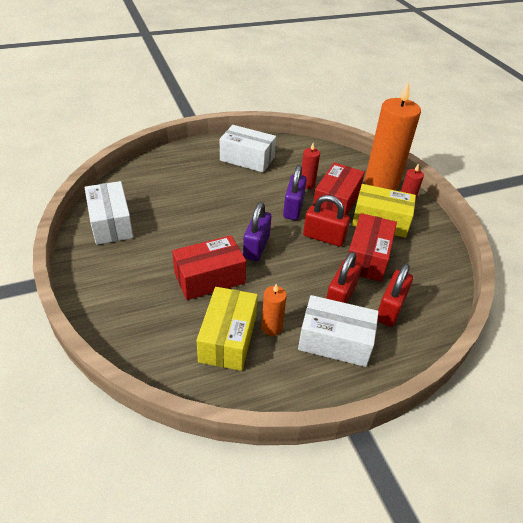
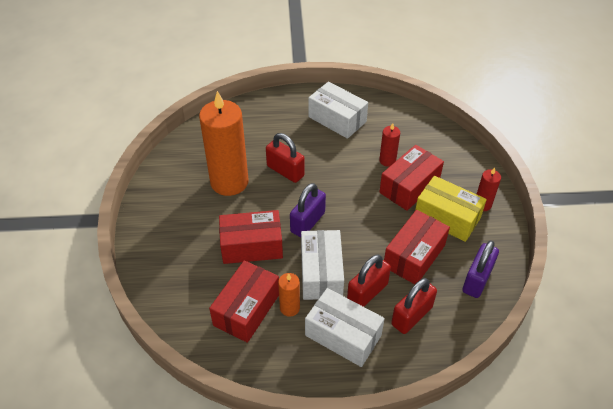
camera: 20 degrees right, 5 degrees up
(111, 223) = (182, 171): white box -> white box (321, 273)
(228, 338) = (246, 309): yellow box -> red box
(293, 208) = (361, 186): purple padlock -> purple padlock (477, 280)
(324, 237) = (379, 225): red padlock -> red padlock (285, 171)
(381, 183) = (469, 172): orange candle -> orange candle (229, 182)

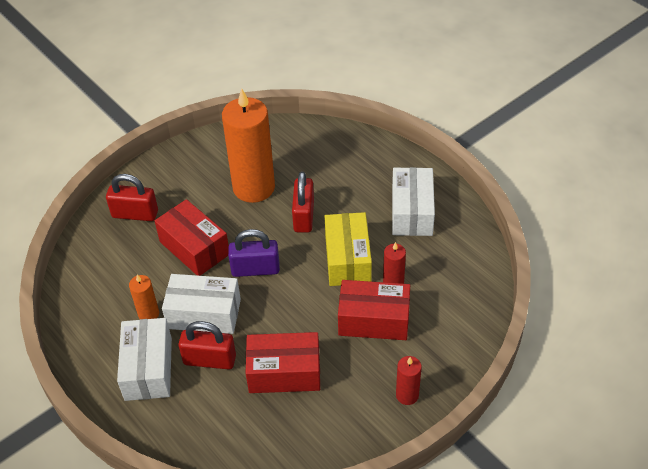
camera: 55 degrees right, 0 degrees up
(246, 309) = (125, 286): red box -> none
(321, 273) = (204, 314): white box -> white box turned 45 degrees clockwise
(412, 316) = (209, 409): red padlock -> red padlock (135, 214)
(447, 217) = (359, 373): yellow box -> yellow box (347, 259)
(477, 280) = (297, 440): purple padlock -> none

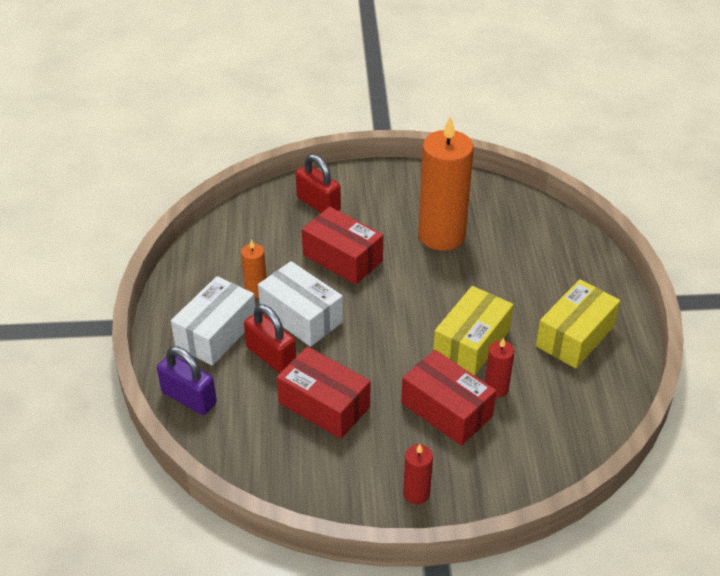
camera: 35 degrees right, 5 degrees down
(194, 248) = (342, 258): red box -> red box turned 45 degrees counterclockwise
(255, 269) = (379, 305): purple padlock -> purple padlock (189, 398)
(303, 216) = (465, 284): red padlock -> none
(412, 212) = (575, 336): white box -> yellow box

